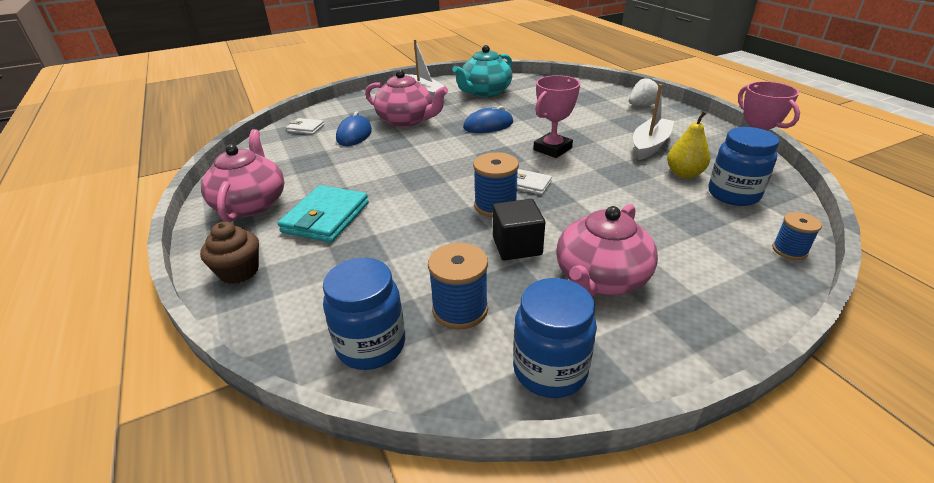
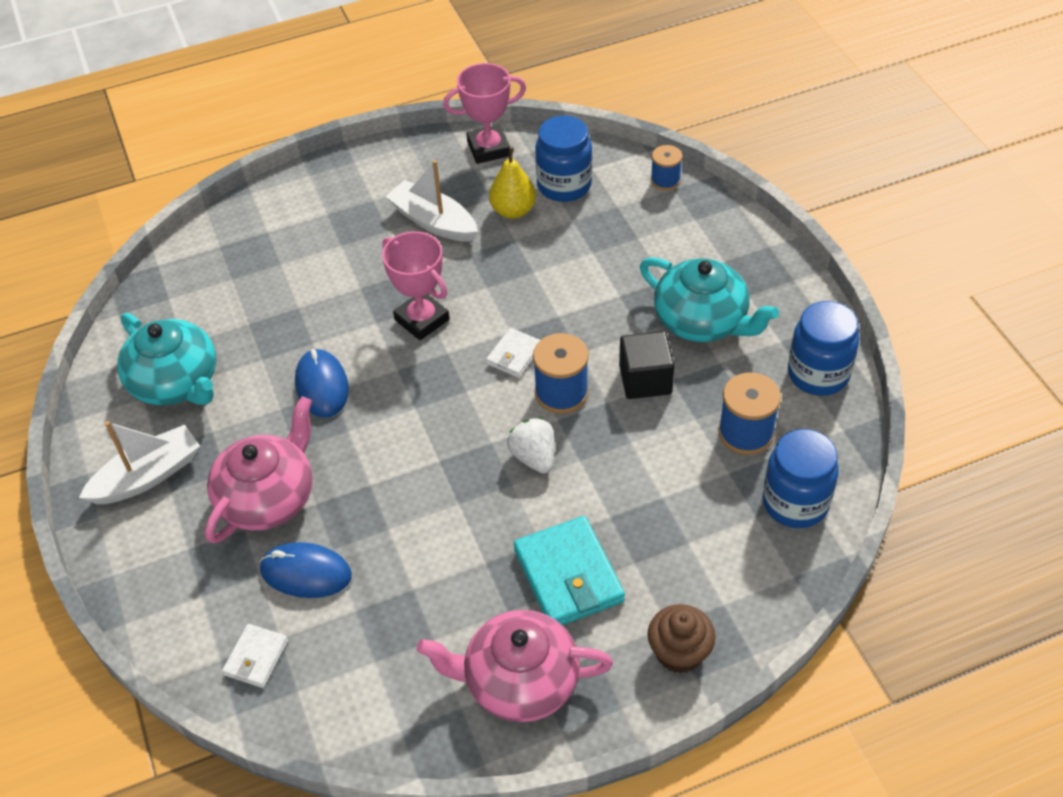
camera: 85 degrees left, 15 degrees up
(326, 218) = (568, 576): turquoise wallet -> turquoise wallet turned 45 degrees clockwise
(600, 278) = (702, 321): pink teapot -> turquoise teapot
(641, 105) = (303, 200): white strawberry -> white strawberry (534, 457)

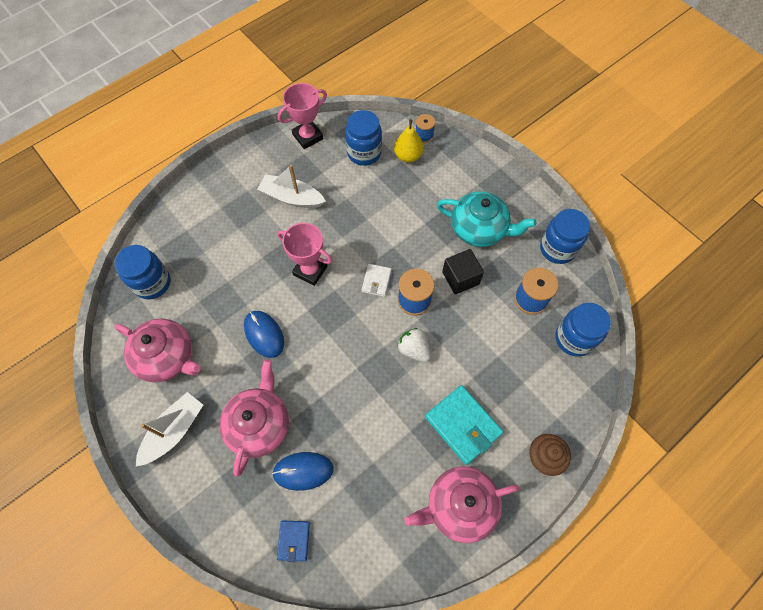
camera: 20 degrees left, 15 degrees up
(176, 382) = (167, 357): turquoise teapot -> pink teapot
(194, 287) = (152, 283): none -> blue jar
(256, 657) = (293, 540): white wallet -> blue wallet
(513, 211) = (339, 178): yellow pear -> yellow pear (408, 156)

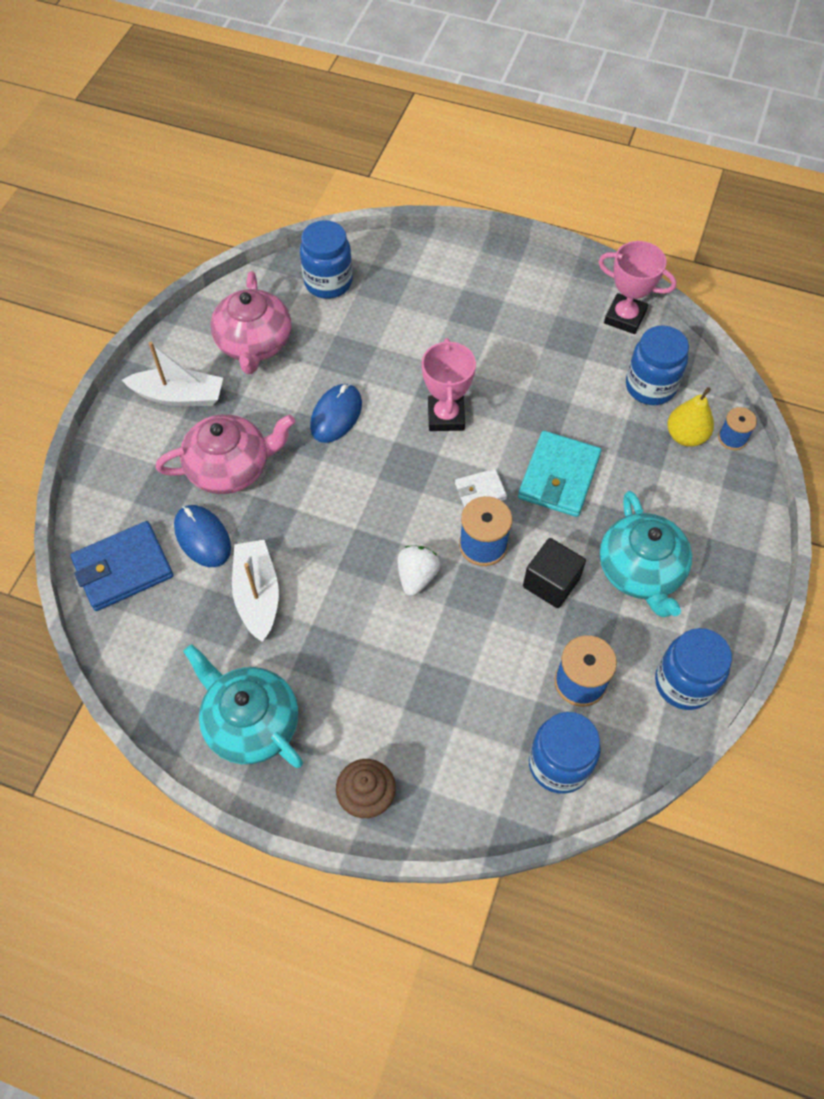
camera: 60 degrees right, 5 degrees down
(292, 198) = (528, 347): white boat -> white boat (257, 595)
(293, 540) = (123, 568): blue wallet -> blue wallet, size x1.84
(459, 506) = (251, 722): pink teapot -> turquoise teapot
(463, 425) = (353, 679): turquoise wallet -> turquoise wallet (558, 477)

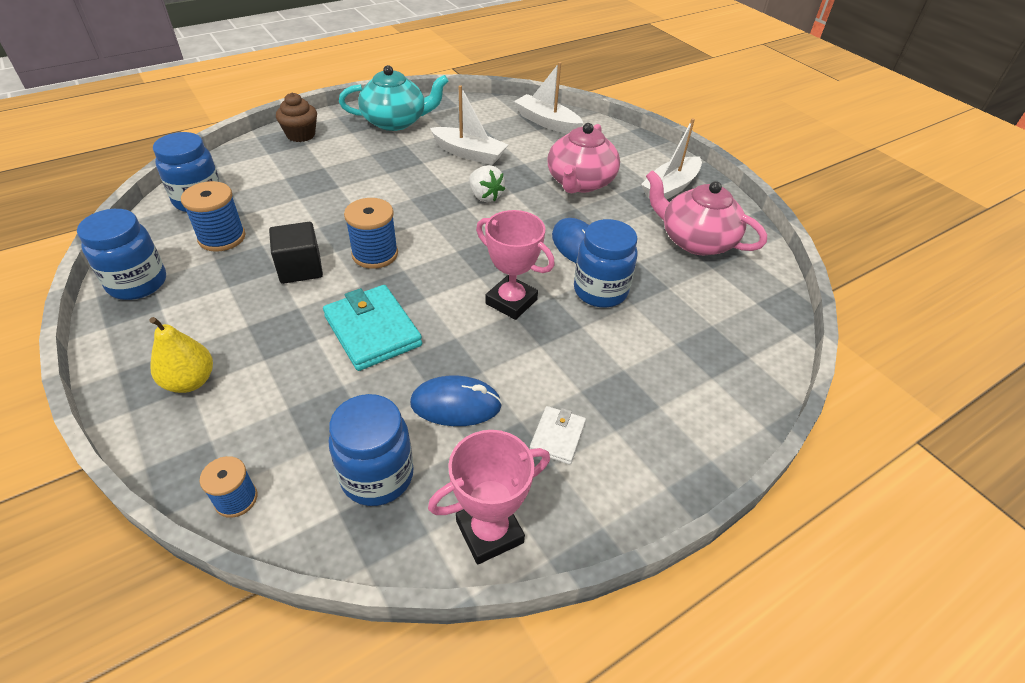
camera: 125 degrees right, 15 degrees down
(123, 568) = (547, 122): blue wallet -> white boat
(202, 537) = (536, 152): blue mouse -> blue mouse (456, 404)
(328, 282) = (742, 314): blue jar -> blue jar (600, 291)
(417, 577) = (395, 213): white strawberry -> white strawberry (485, 196)
(480, 491) = (419, 279): white wallet -> white wallet (557, 437)
(640, 571) = (234, 321): turquoise teapot -> none
(686, 436) = (291, 457): yellow pear -> yellow pear (190, 381)

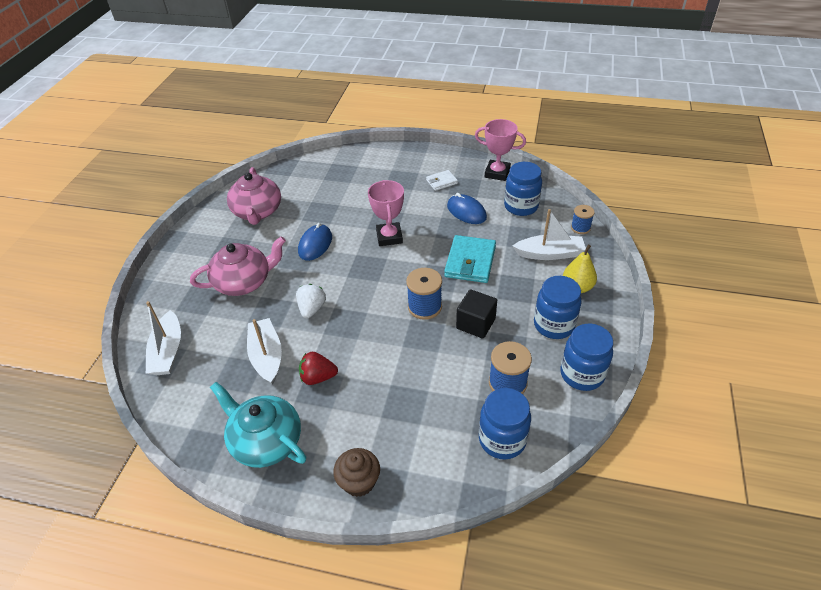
camera: 130 degrees left, 0 degrees up
(407, 162) = (318, 377): none -> red strawberry
(600, 291) = (343, 217): blue jar -> blue jar (554, 325)
(670, 188) = (207, 245): white boat -> white boat (549, 254)

